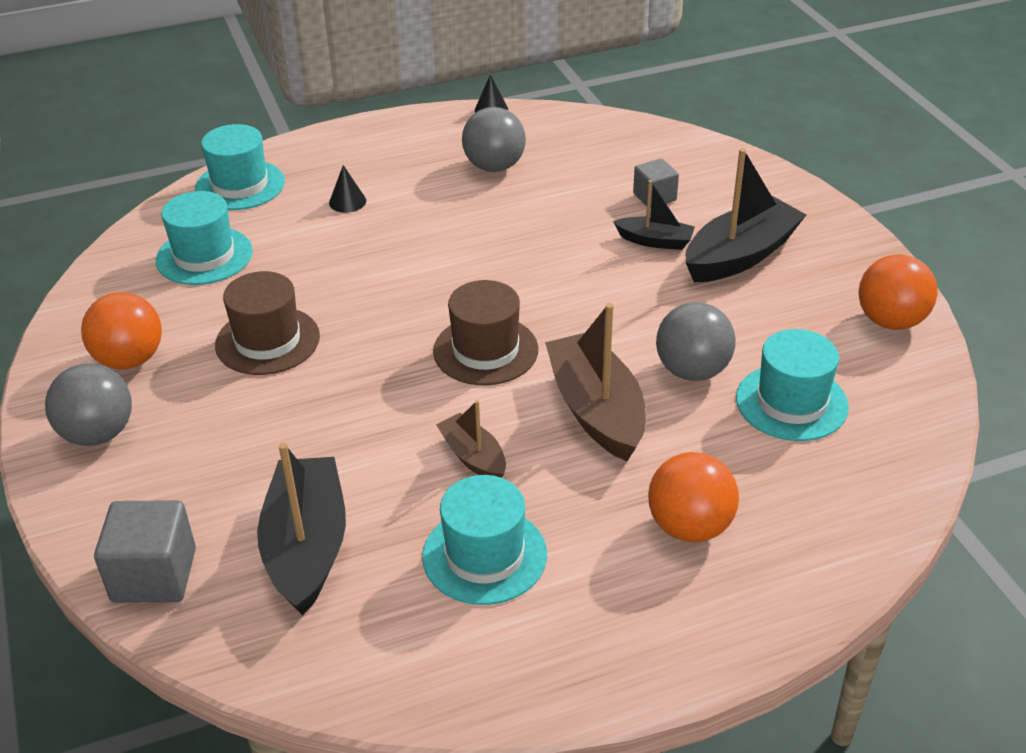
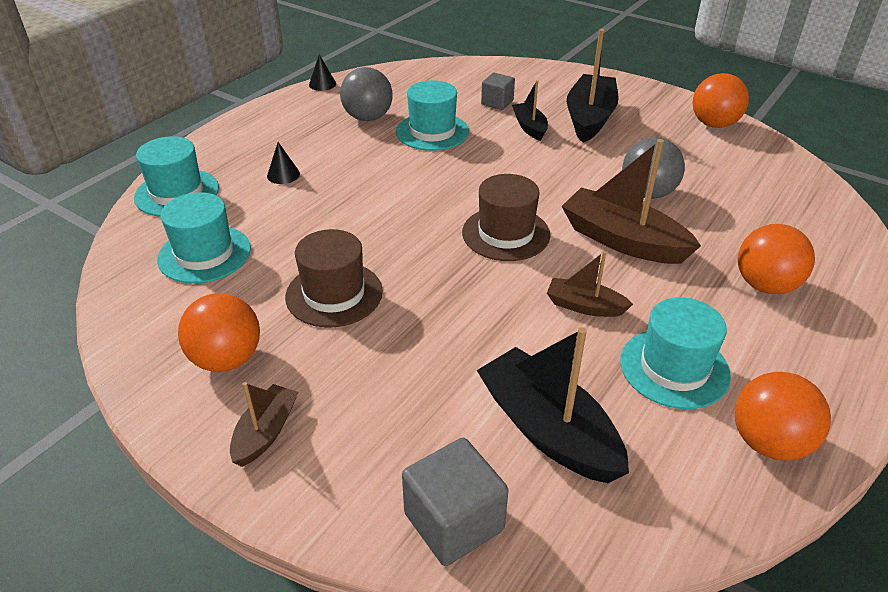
camera: 35 degrees left, 0 degrees up
(98, 434) = (266, 432): grey ball -> brown boat
(485, 665) = (768, 442): none -> orange ball
(655, 241) = (529, 127): black boat -> black boat turned 90 degrees counterclockwise
(791, 402) = (723, 188): turquoise hat -> turquoise hat (432, 131)

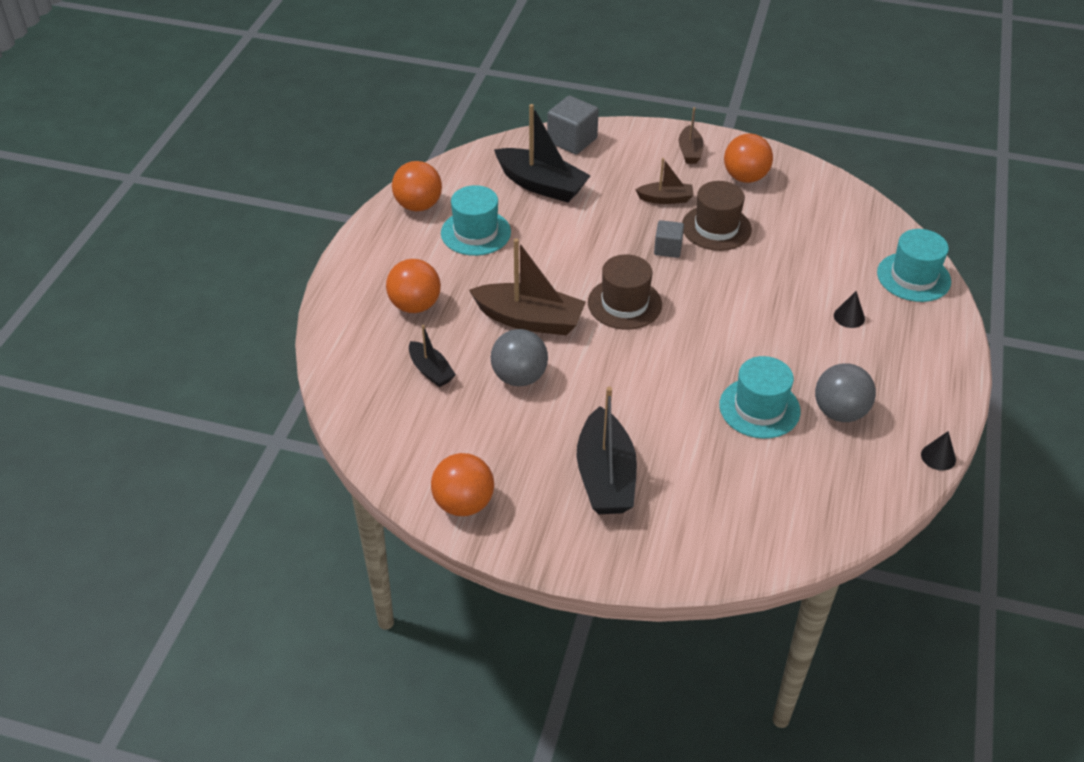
camera: 160 degrees right, 5 degrees up
(204, 254) = (831, 234): turquoise hat -> none
(497, 102) = (720, 477): grey cube -> grey cube (668, 249)
(529, 127) = (664, 442): black boat -> black boat (431, 371)
(584, 306) = (543, 259): brown boat -> brown boat (665, 199)

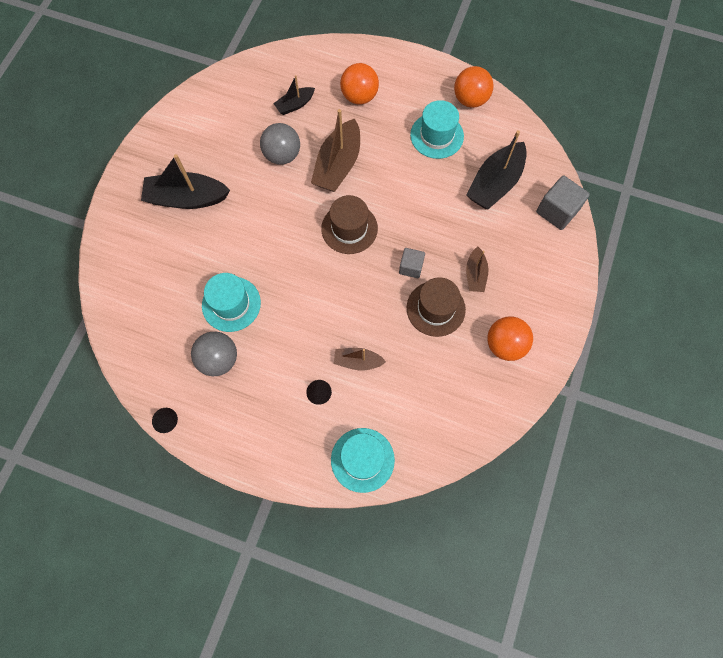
camera: 95 degrees right, 25 degrees up
(463, 503) = (180, 120): orange ball -> none
(690, 151) = (543, 304): brown boat -> brown boat (357, 361)

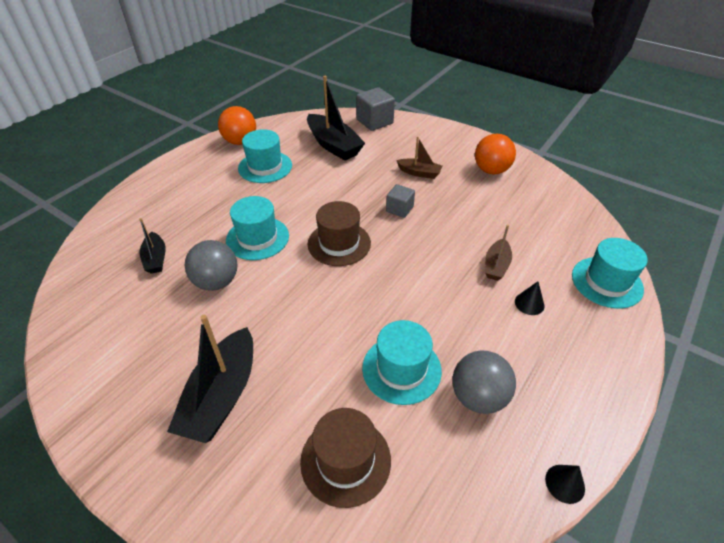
camera: 75 degrees left, 25 degrees down
(338, 165) = (257, 238): brown boat -> turquoise hat
(359, 96) = (184, 207): orange ball -> none
(435, 308) = (448, 202): brown hat -> brown hat (345, 460)

